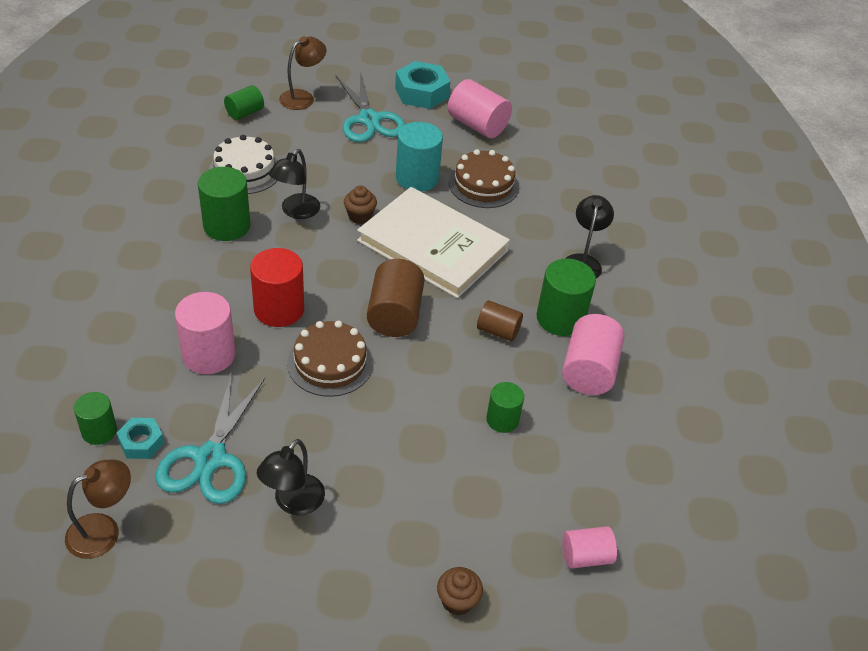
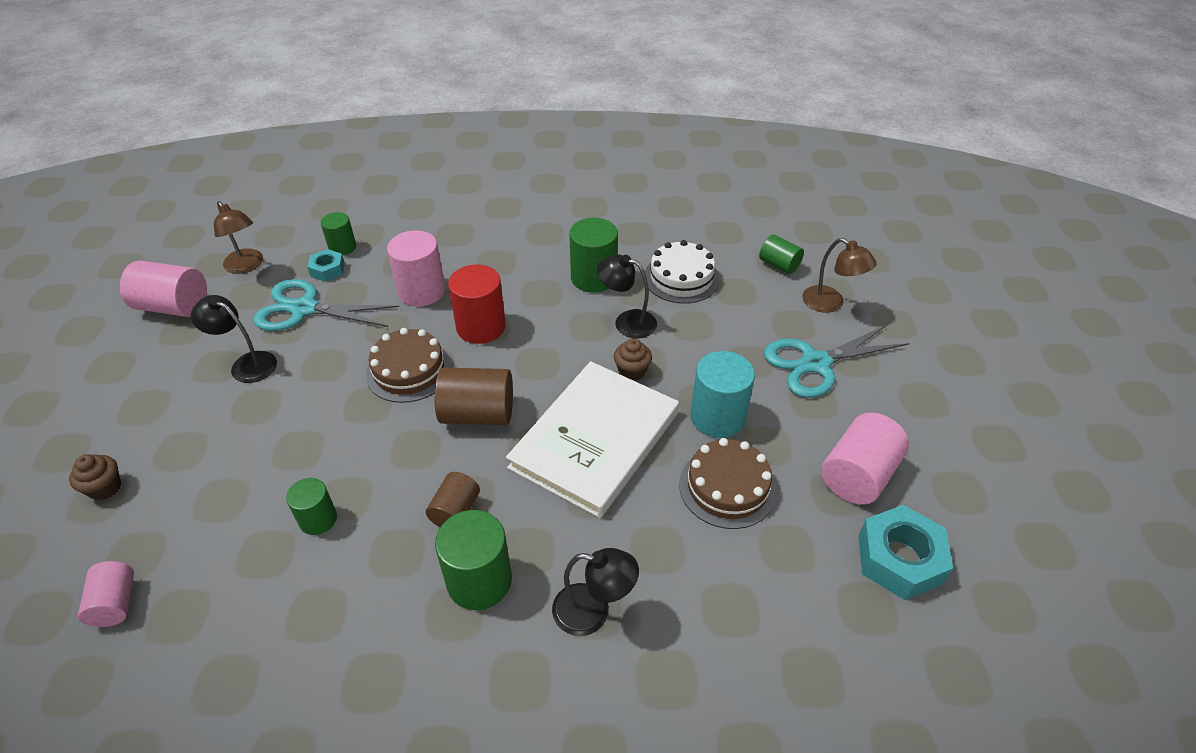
camera: 90 degrees right, 0 degrees up
(422, 92) = (901, 410): turquoise nut -> turquoise nut (899, 559)
(589, 371) = (386, 614): pink cylinder -> pink cylinder (174, 307)

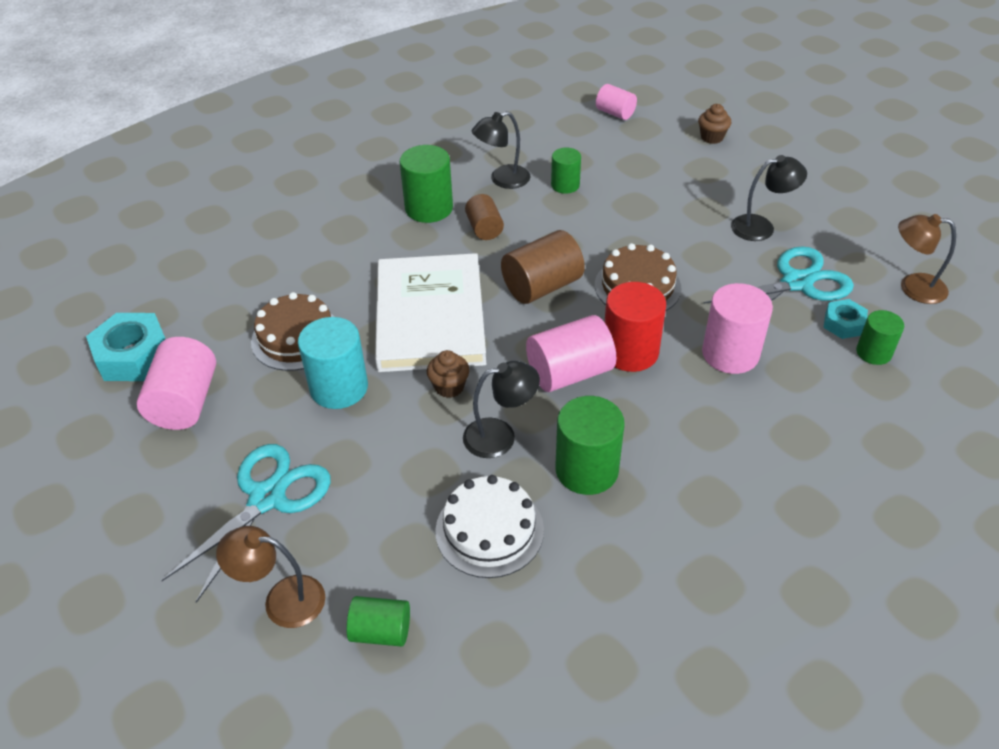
camera: 145 degrees right, 0 degrees up
(174, 307) = (893, 229): pink cylinder -> pink cylinder (569, 373)
(593, 611) = (343, 228): black lamp -> black lamp (502, 180)

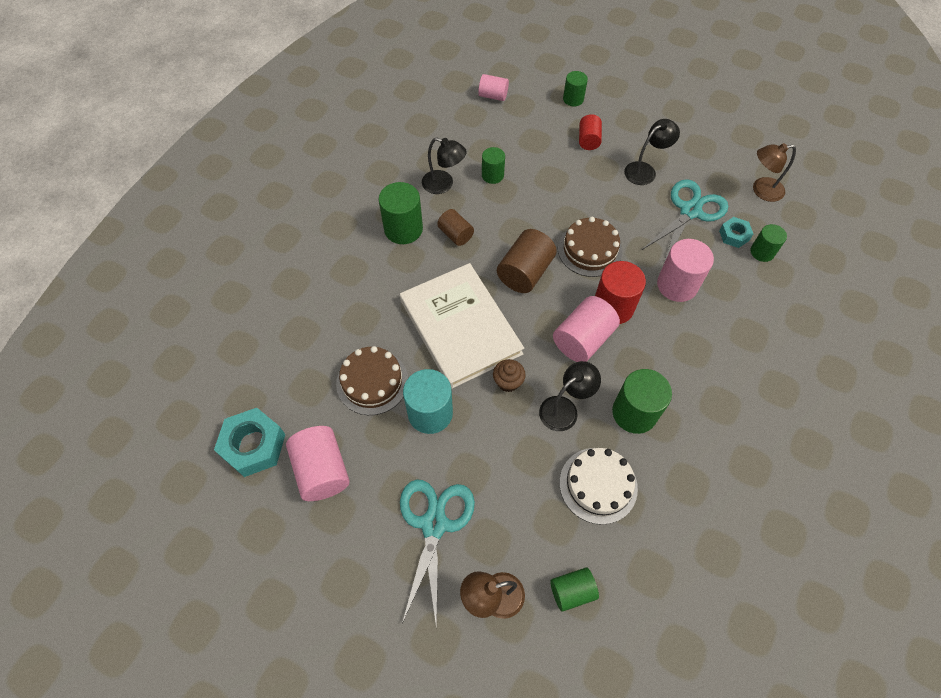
camera: 25 degrees left, 15 degrees up
(502, 180) = (443, 184): black lamp -> black lamp turned 105 degrees counterclockwise
(706, 180) = (588, 140): none -> red cylinder
(712, 137) = (573, 99): brown cupcake -> green cylinder

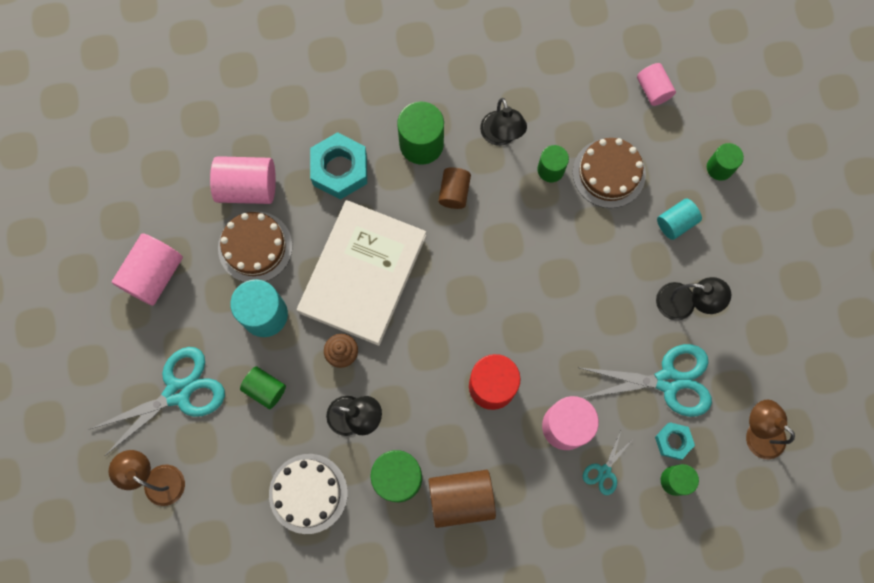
camera: 50 degrees right, 15 degrees up
(253, 445) = (133, 208): turquoise nut -> turquoise nut (340, 169)
(525, 272) = (464, 283): brown cylinder -> brown cylinder (461, 498)
(572, 591) = (206, 534): green cylinder -> green cylinder (265, 389)
(582, 339) = (435, 384): pink cylinder -> pink cylinder (247, 187)
(588, 140) = (676, 223): red cylinder -> turquoise cylinder
(589, 250) = (539, 321): brown cake -> brown cake (609, 173)
(726, 285) = (604, 471): none -> turquoise scissors

